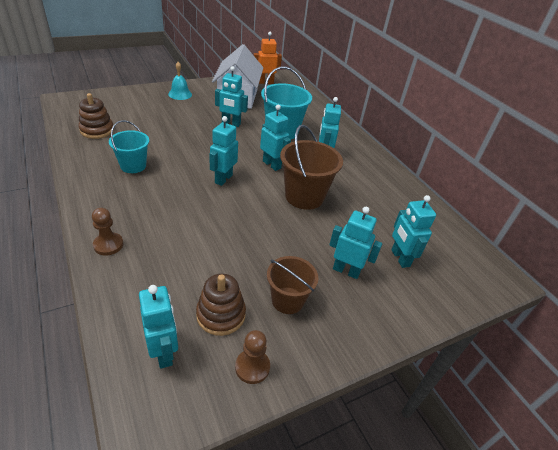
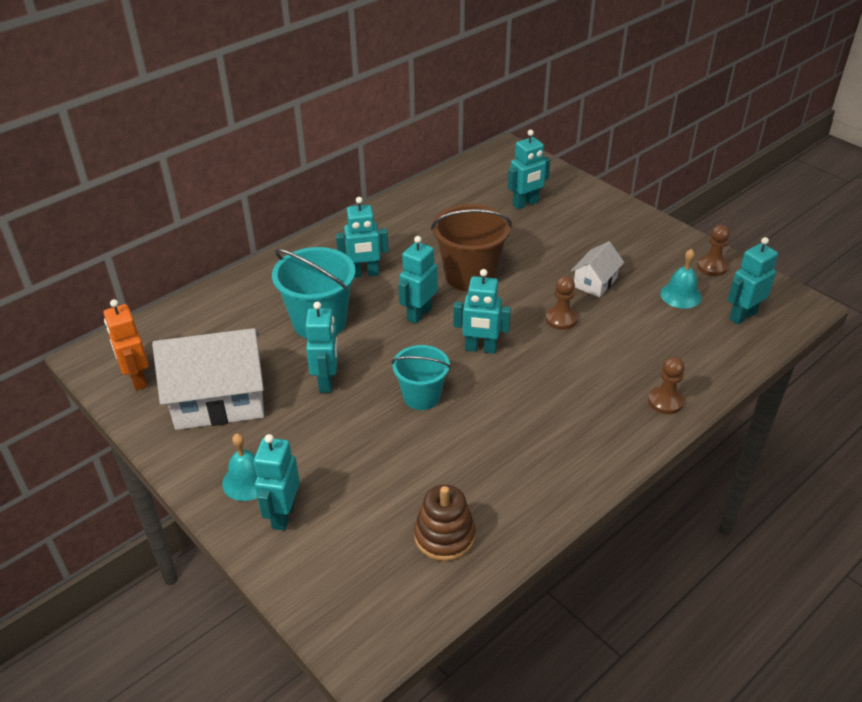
camera: 100 degrees left, 0 degrees up
(133, 166) = (511, 446): turquoise bucket -> turquoise bucket (421, 396)
(221, 315) = (680, 295): brown stacking toy -> turquoise bell
(231, 224) = (561, 319): none -> brown pawn
(267, 261) = (595, 282): none -> white house
(287, 300) = (632, 261): brown bucket -> none
(346, 271) = (568, 233): turquoise robot -> turquoise robot (283, 515)

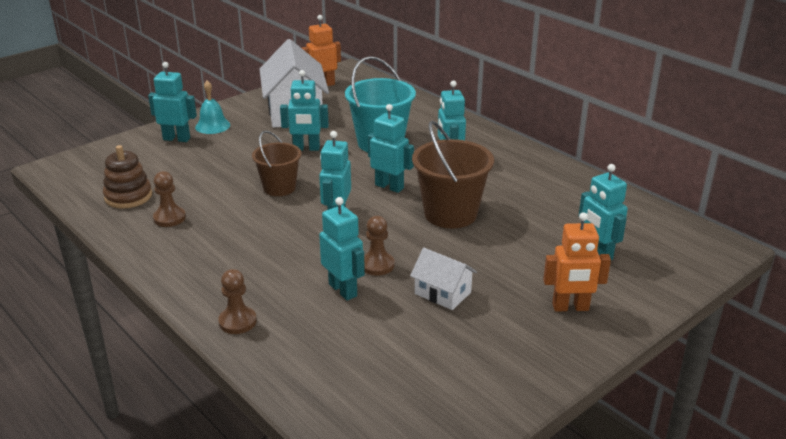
camera: 90 degrees right, 10 degrees down
(421, 396) = (279, 188): turquoise bucket -> brown bucket
(599, 222) = (570, 307): none -> orange robot
(680, 295) = (419, 358): turquoise bell -> none
(712, 267) = (482, 397): brown pawn -> brown pawn (169, 218)
(742, 316) = (375, 408): turquoise robot -> turquoise robot (343, 290)

